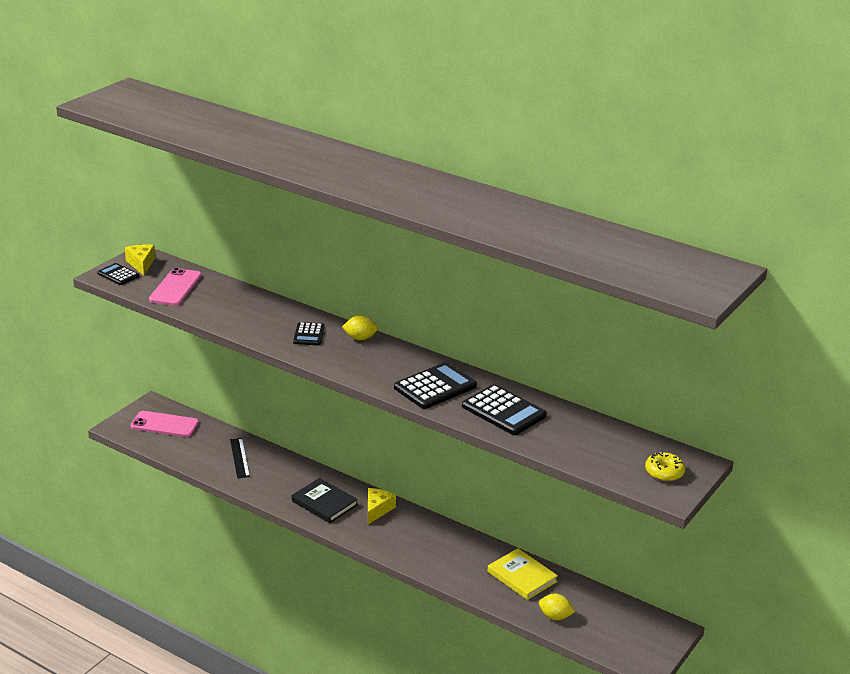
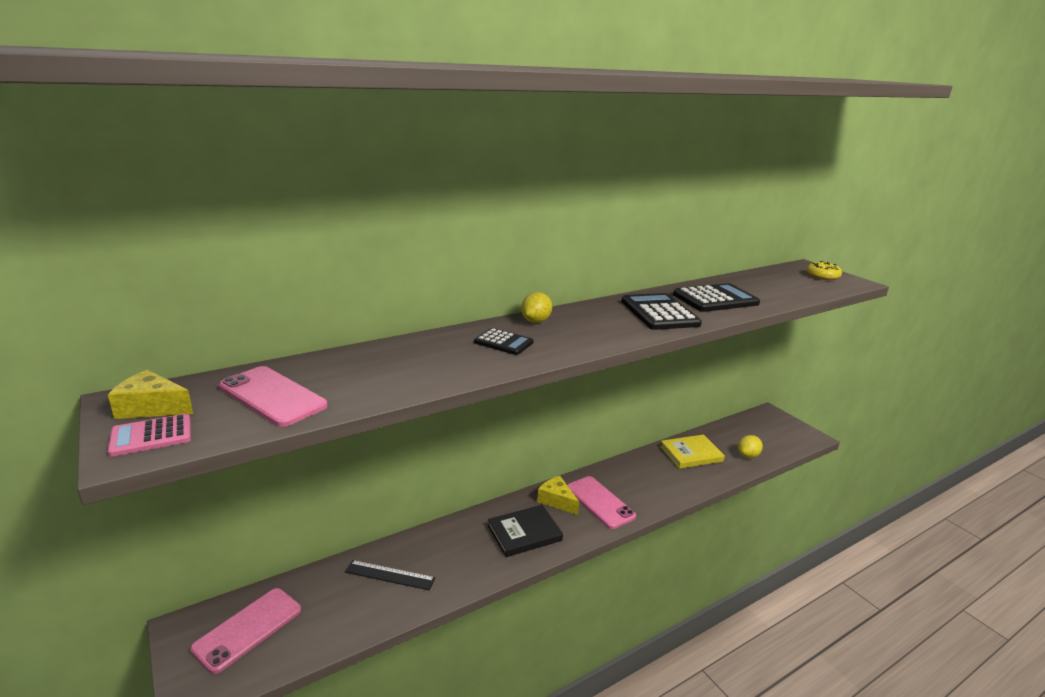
camera: 65 degrees left, 5 degrees down
(118, 275) = (151, 436): black calculator -> pink calculator
(394, 533) = (599, 502): none -> pink phone

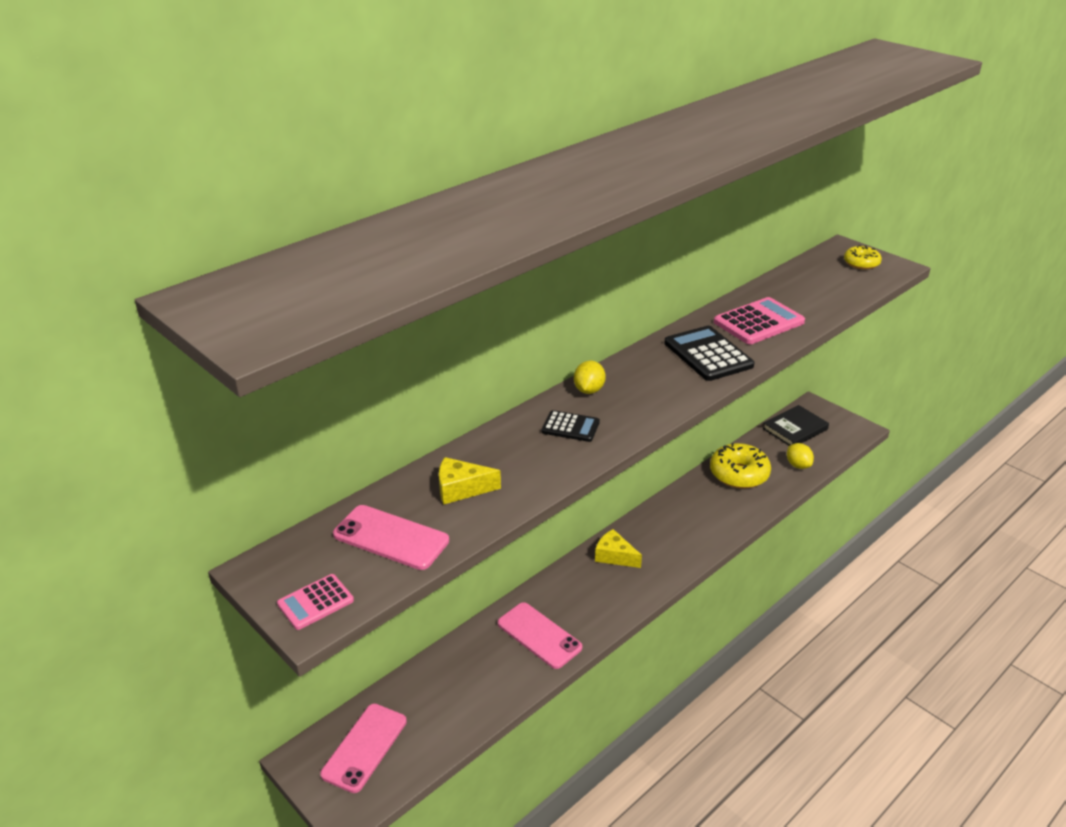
camera: 10 degrees left, 10 degrees up
(151, 407) = (289, 572): yellow cheese -> yellow cheese (461, 489)
(390, 575) = (476, 668): black ruler -> none
(524, 533) = (594, 598): black book -> black book (795, 429)
(599, 502) = (659, 549): pink phone -> pink phone (539, 635)
(691, 454) = (739, 474): yellow book -> yellow donut
(715, 299) = (758, 322): black calculator -> pink calculator
(748, 455) = (798, 465): yellow lemon -> yellow lemon turned 60 degrees counterclockwise

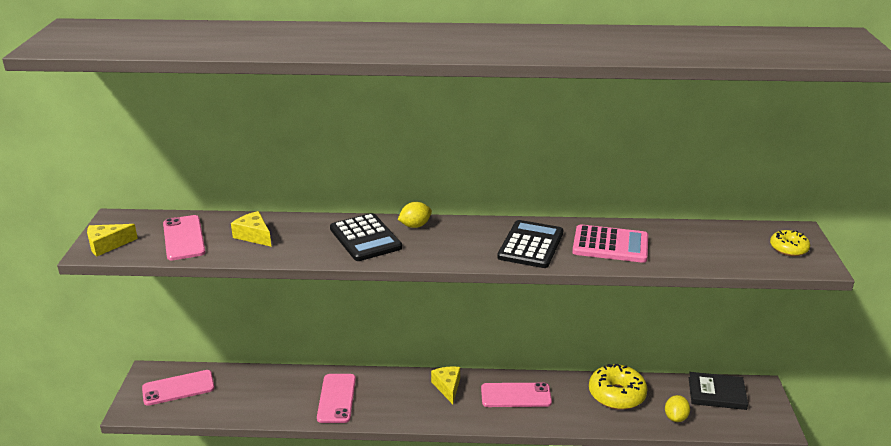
camera: 45 degrees right, 5 degrees down
(315, 602) = (107, 245): pink calculator -> yellow cheese
(570, 427) = (365, 238): black calculator -> black calculator, size x1.73
(674, 525) = (516, 395): none -> pink phone

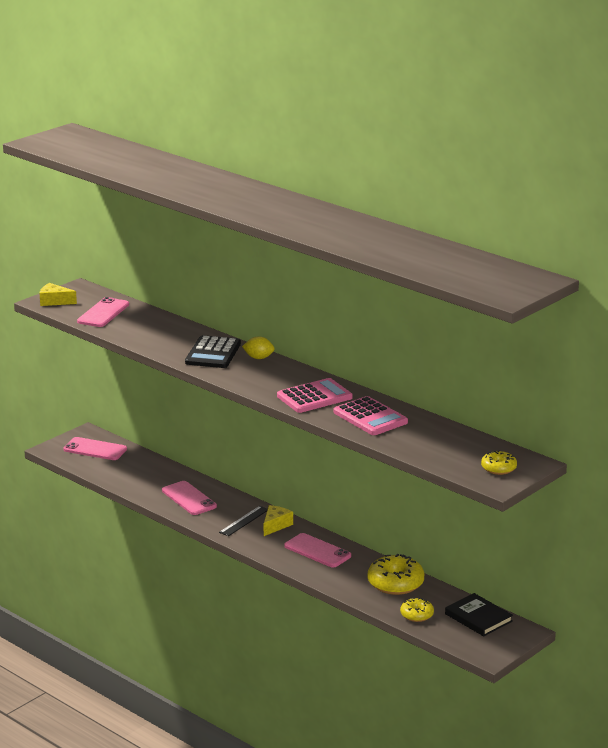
camera: 40 degrees right, 5 degrees down
(254, 236) = (146, 327): yellow cheese -> none
(336, 398) = (189, 498): pink phone -> pink phone turned 75 degrees counterclockwise
(415, 397) = (244, 521): none -> black ruler
(531, 245) = (314, 397): black calculator -> pink calculator
(675, 417) = (417, 615): yellow lemon -> yellow donut

